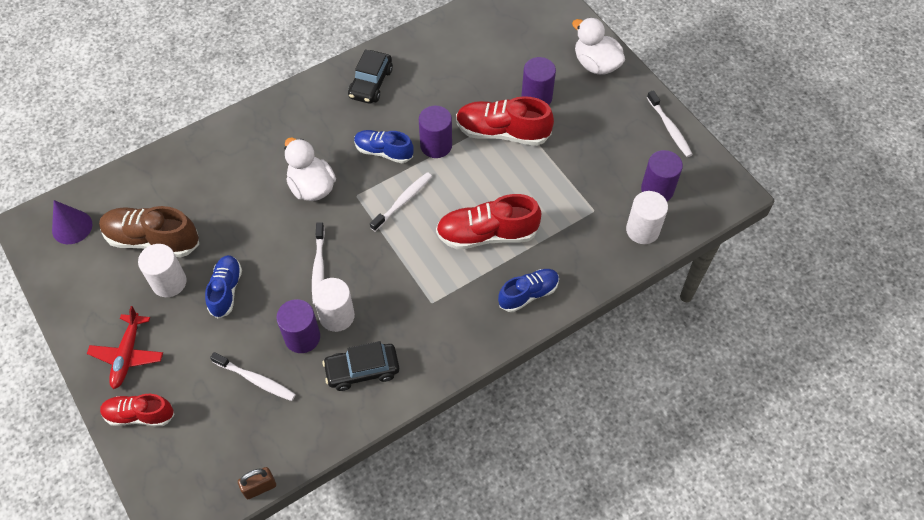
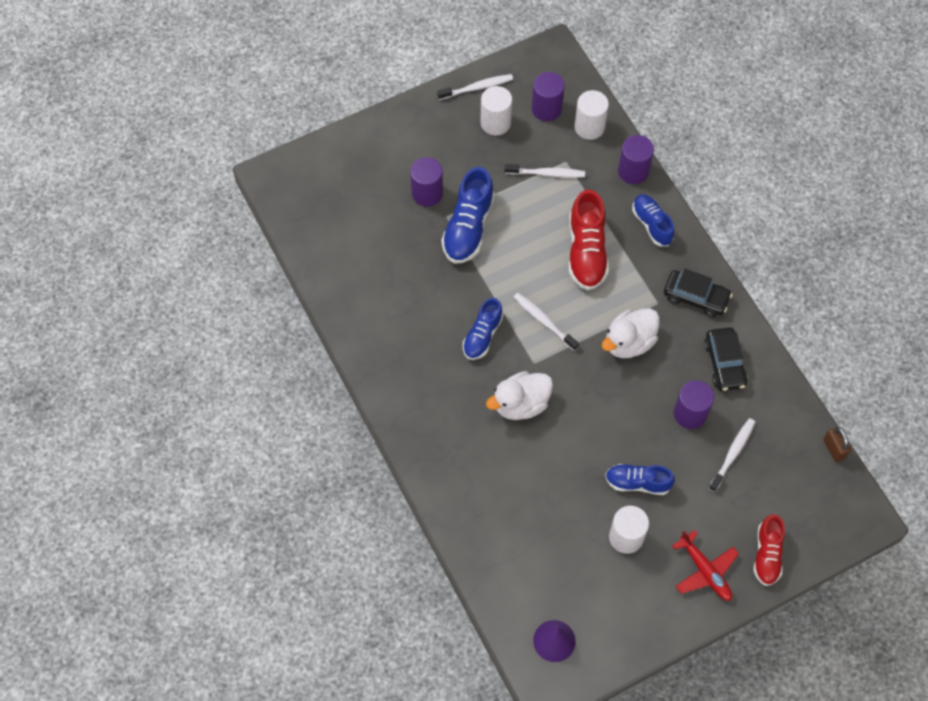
camera: 85 degrees left, 5 degrees up
(127, 355) = (705, 571): red plane -> red plane turned 45 degrees clockwise
(152, 240) = (575, 556): brown shoe -> none
(319, 267) = (616, 398): white toothbrush -> white toothbrush (546, 173)
(337, 316) = (668, 383): white cylinder -> white cylinder (495, 123)
(371, 83) = (391, 344): black car -> black car (696, 297)
(436, 145) = (479, 288): purple cylinder -> purple cylinder (633, 171)
(502, 132) = (468, 227): red shoe -> blue shoe
(596, 64) = (391, 136): white duck -> white duck (629, 342)

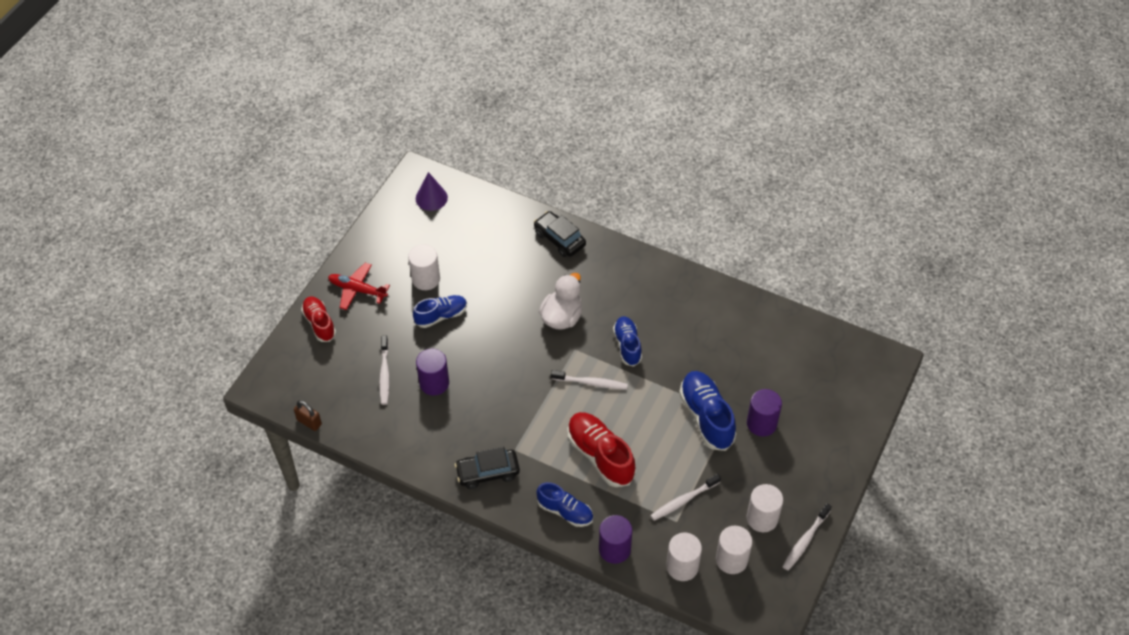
camera: 145 degrees right, 10 degrees down
(546, 109) = (731, 559): purple cylinder -> white cylinder
(629, 342) = (515, 406): white duck -> none
(724, 363) = (431, 435): black car -> black car (559, 239)

